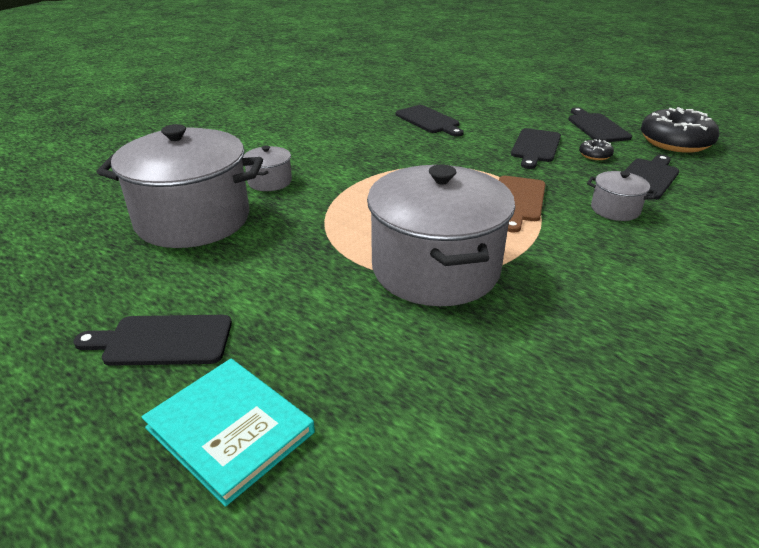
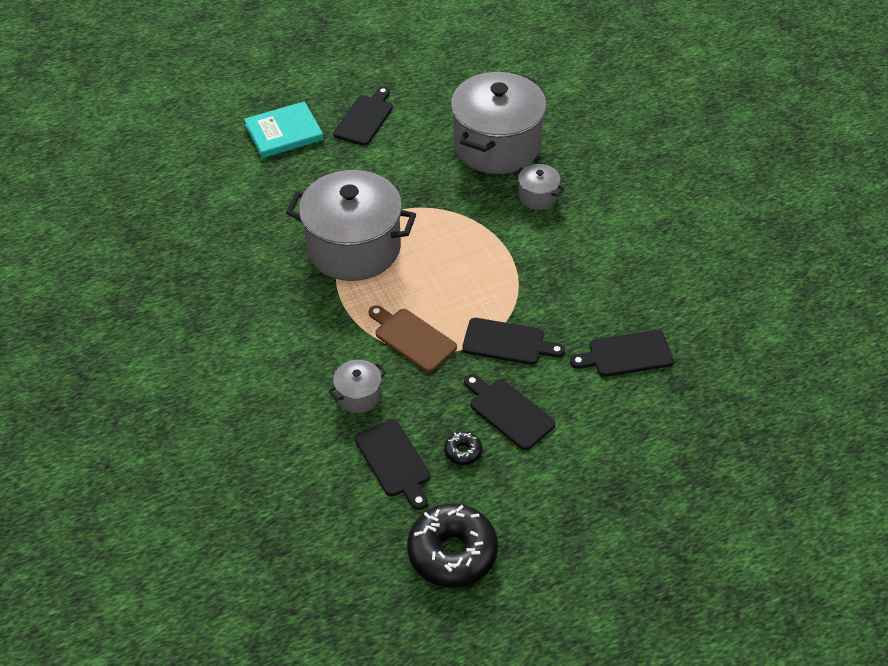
camera: 115 degrees right, 15 degrees up
(597, 127) = (531, 504): black cutting board -> black cutting board (507, 342)

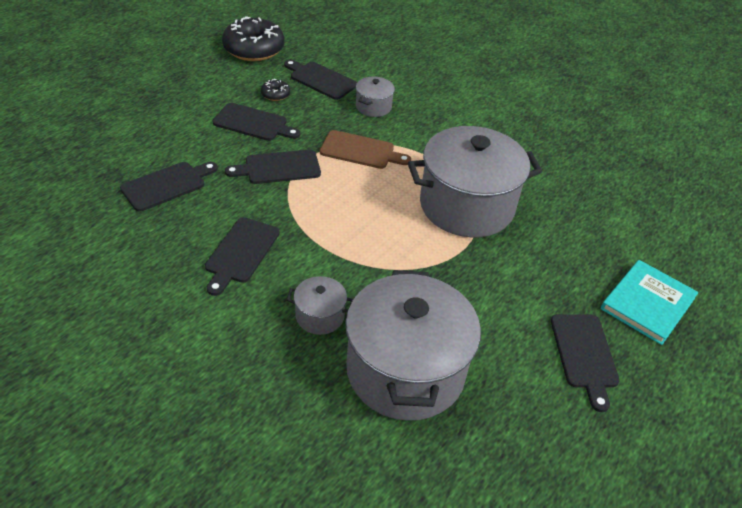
camera: 150 degrees right, 5 degrees down
(579, 264) = (241, 253): none -> black cutting board

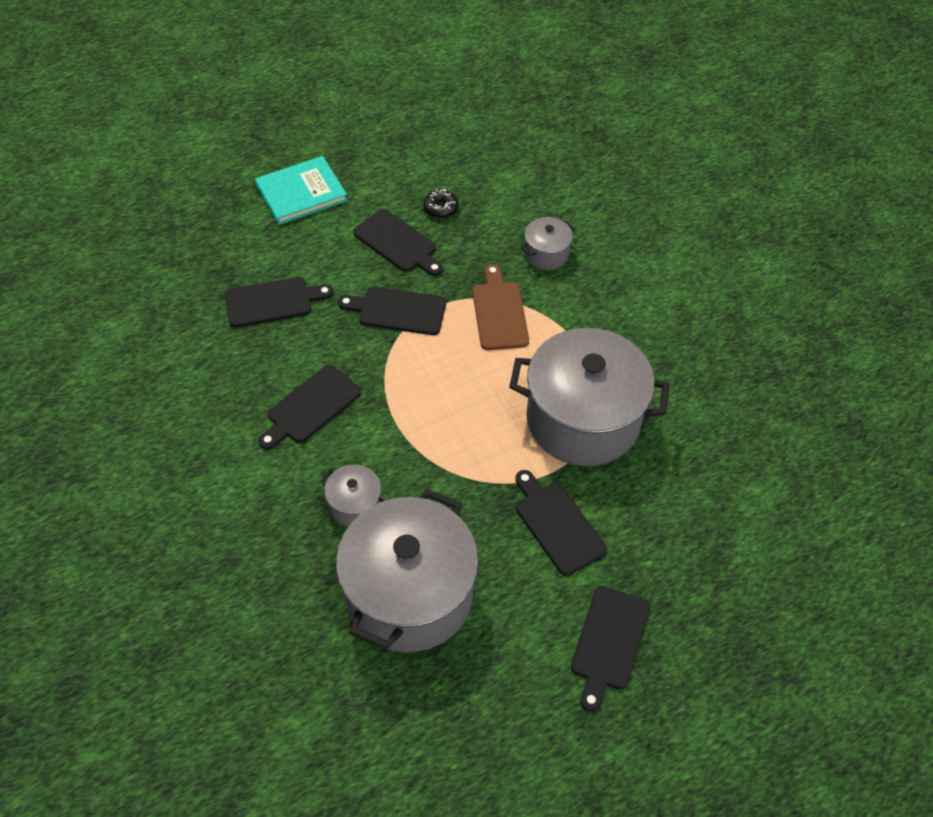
camera: 25 degrees right, 10 degrees up
(254, 49) = (446, 135): black donut -> none
(321, 80) = (503, 199): black cutting board -> black cutting board (557, 524)
(360, 151) = (499, 312): brown cutting board -> brown cutting board turned 135 degrees counterclockwise
(647, 304) = (721, 608): turquoise book -> turquoise book (301, 193)

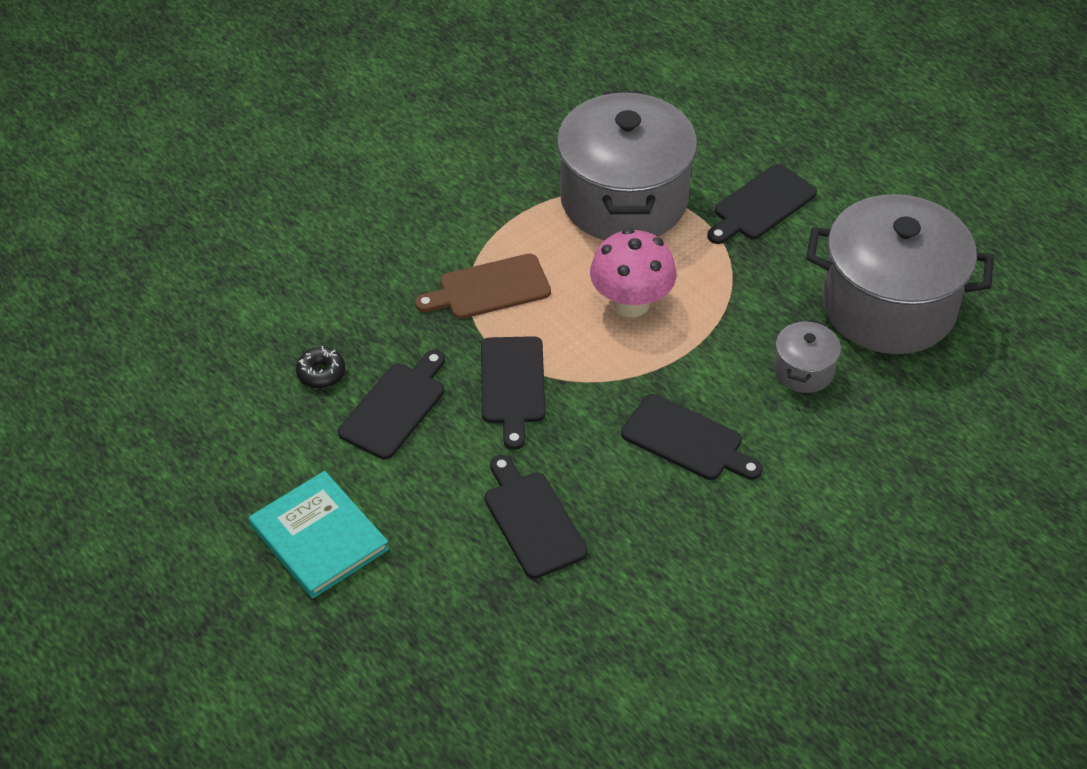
camera: 100 degrees left, 5 degrees down
(461, 400) = (631, 303): none -> pink mushroom
(546, 254) = (382, 258): grey pot -> none
(608, 642) = (872, 156): black cutting board -> none

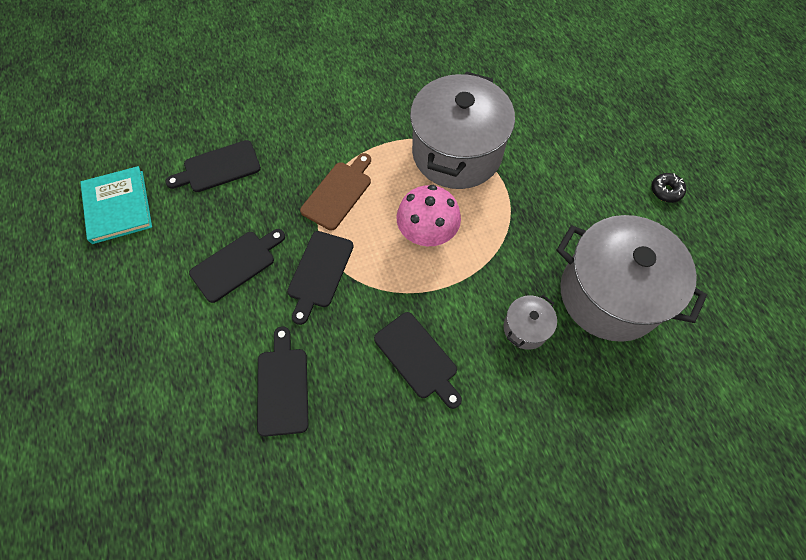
camera: 20 degrees right, 15 degrees up
(319, 537) = (139, 349): turquoise book -> turquoise book (118, 206)
(321, 373) = (203, 222): black donut -> black donut (666, 191)
(489, 288) = (338, 193): brown cutting board -> brown cutting board turned 120 degrees clockwise
(761, 205) = (549, 185): black cutting board -> black cutting board (218, 167)

